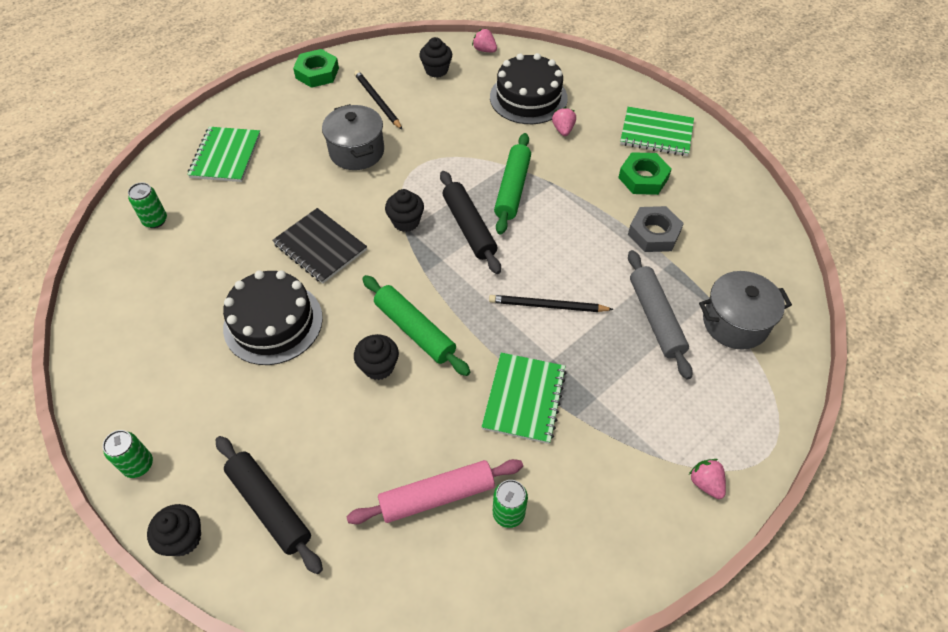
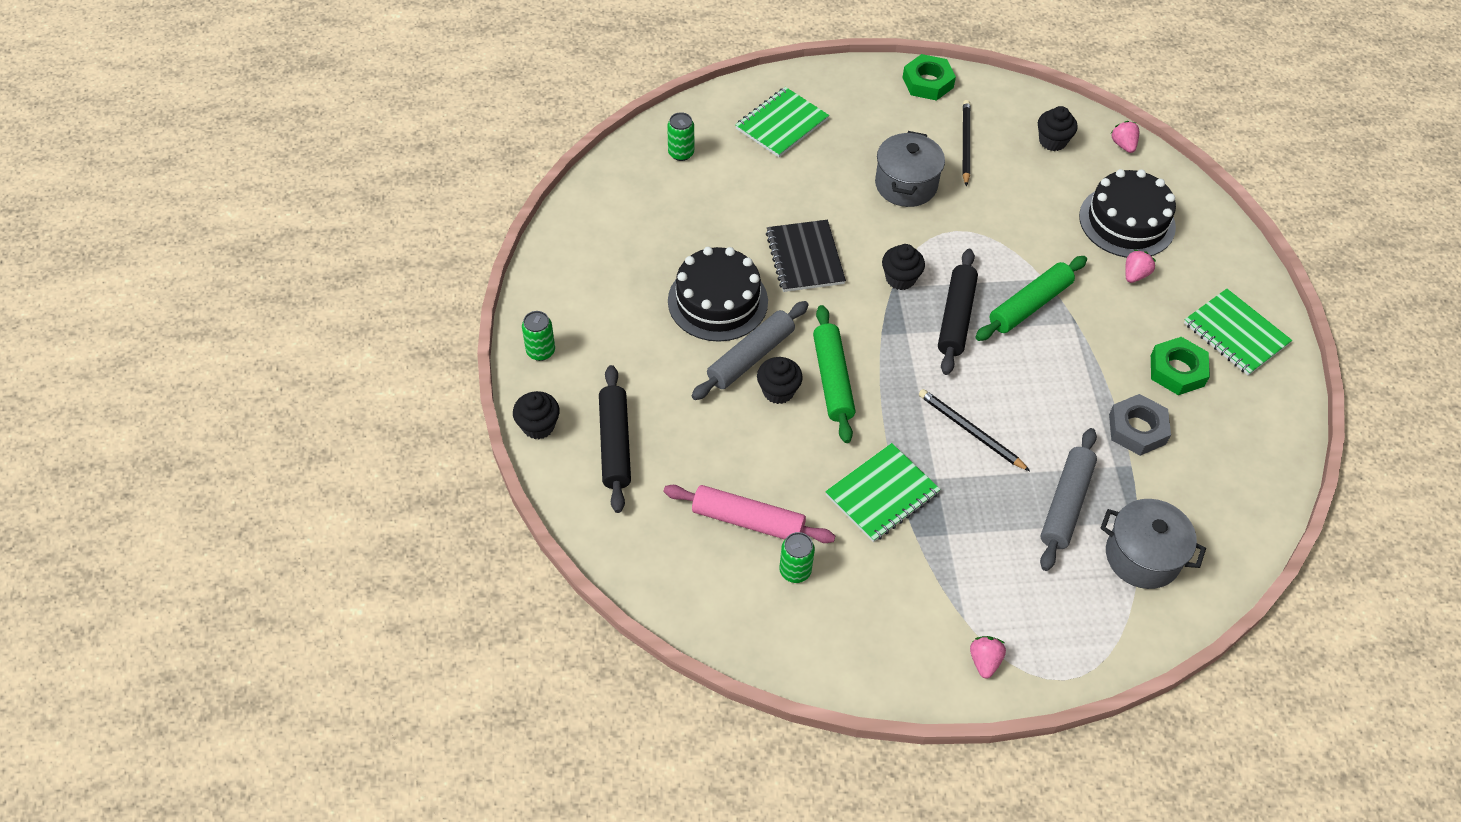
camera: 35 degrees right, 0 degrees up
(335, 352) = (751, 357): none -> grey rolling pin

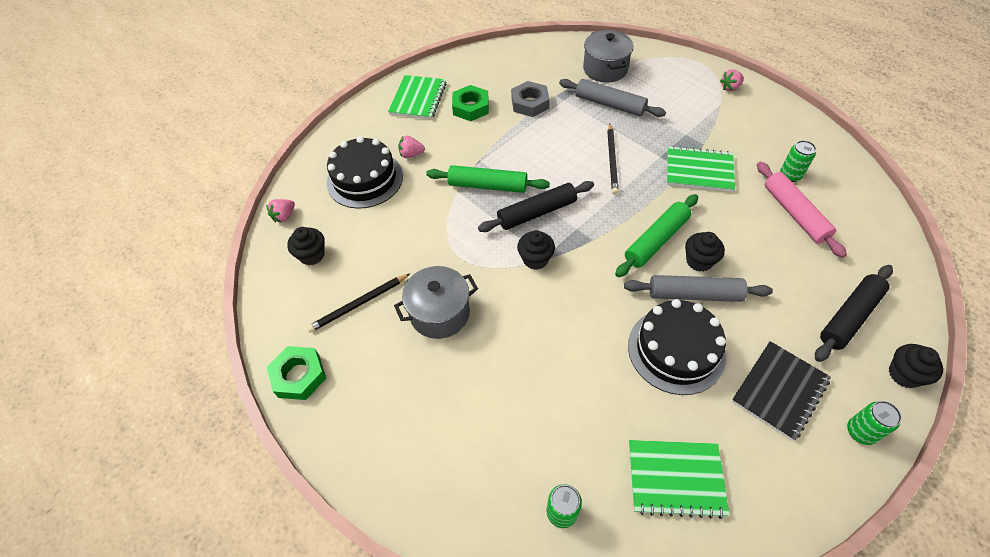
camera: 125 degrees left, 0 degrees up
(781, 124) = (447, 453): green notebook -> green notebook (675, 478)
(805, 258) = (577, 326): black notebook -> black notebook (779, 390)
(1066, 504) = (610, 104): grey rolling pin -> grey rolling pin turned 45 degrees clockwise

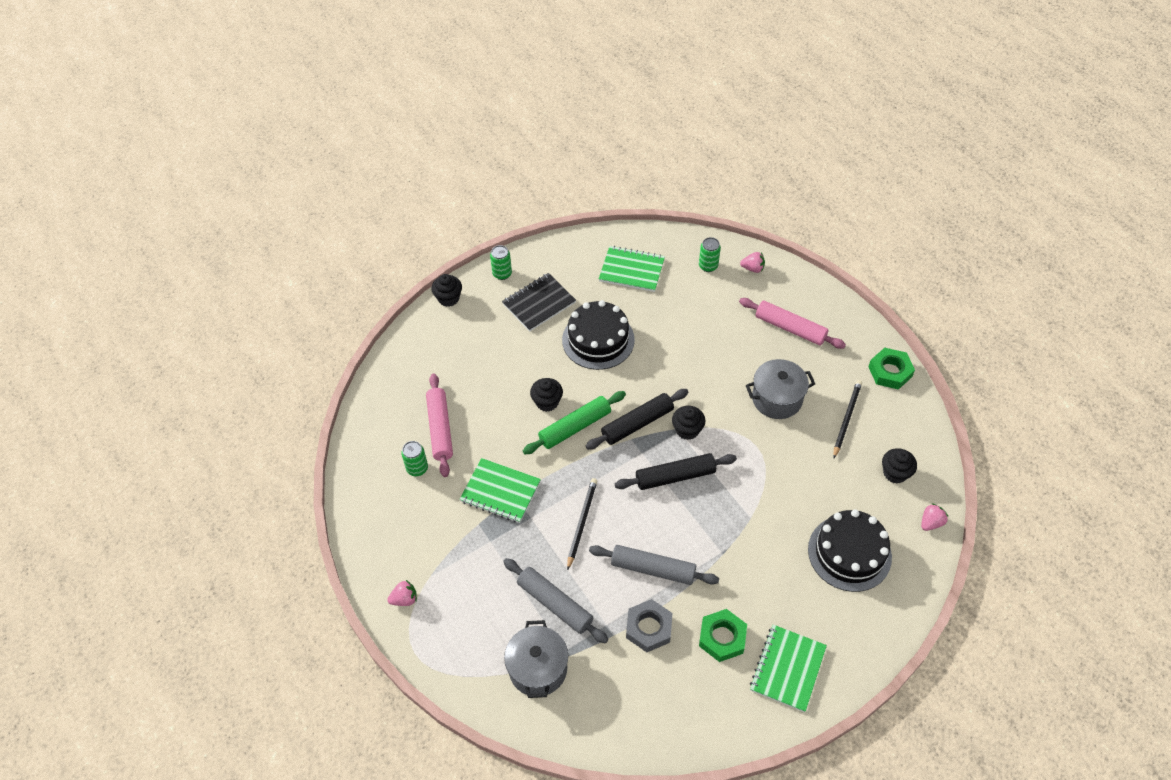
camera: 170 degrees left, 0 degrees up
(358, 304) = (846, 418): black pencil -> black pencil turned 45 degrees counterclockwise
(411, 154) = (798, 577): pink strawberry -> pink strawberry (752, 268)
(427, 418) = (790, 328): none -> pink rolling pin
(487, 186) = (718, 517): green rolling pin -> none
(694, 294) = (564, 376): grey rolling pin -> grey rolling pin (653, 569)
(849, 316) = (457, 339): black rolling pin -> black rolling pin (637, 424)

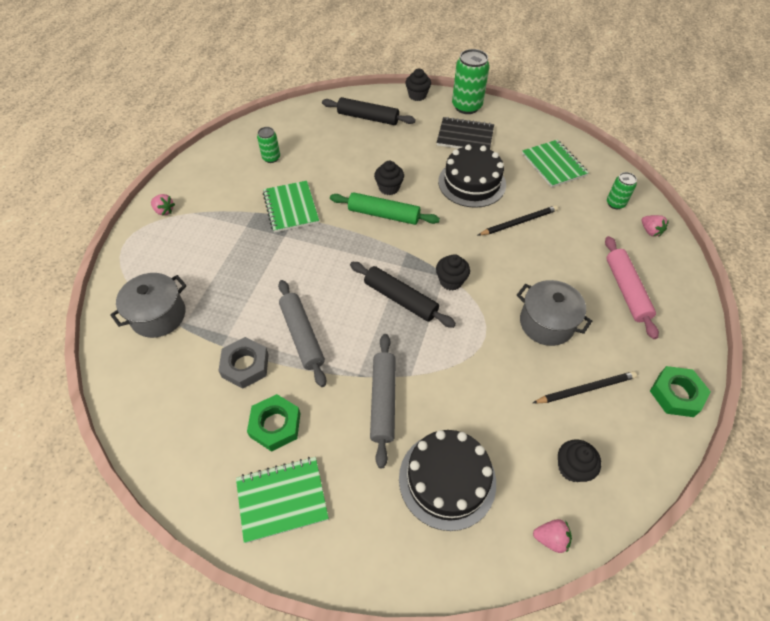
camera: 50 degrees right, 0 degrees up
(440, 429) = (312, 150): pink rolling pin -> none
(502, 274) = (466, 106): green can -> green can, size x1.81
(554, 604) = (222, 293): grey rolling pin -> grey rolling pin (383, 401)
(582, 522) = (305, 267): black pencil -> black pencil (519, 222)
(637, 424) = (424, 247): black rolling pin -> black rolling pin (368, 118)

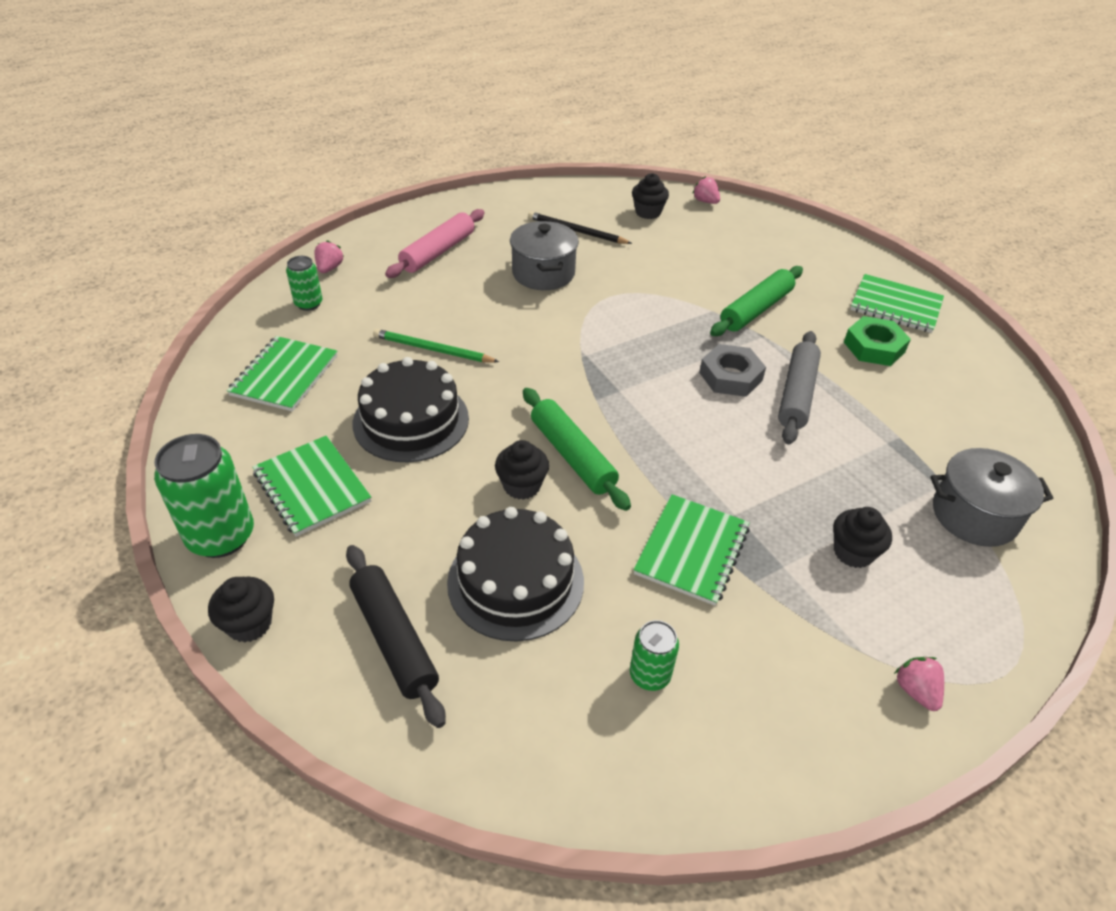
camera: 140 degrees left, 10 degrees down
(245, 365) = (880, 404): grey nut -> grey nut (730, 376)
(383, 401) = (756, 310): grey rolling pin -> green rolling pin
(400, 299) = (656, 364): black rolling pin -> none
(447, 479) = (748, 251): black cake -> black cake (515, 581)
(451, 281) = (584, 347): black cupcake -> black cupcake (853, 552)
(465, 136) = (312, 487): black notebook -> green notebook
(519, 222) = (432, 349): black pencil -> green pencil
(676, 394) = (516, 197): green nut -> none

